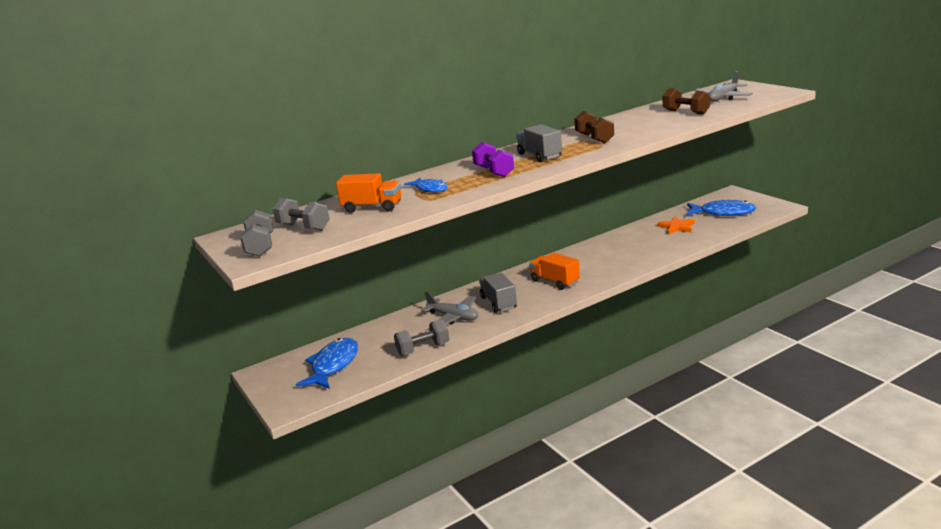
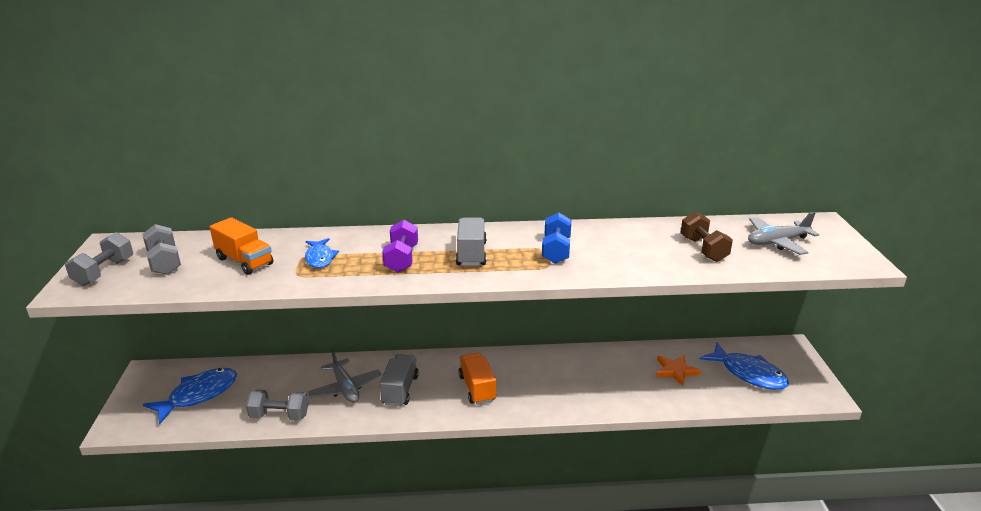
camera: 25 degrees right, 5 degrees up
(594, 138) = (556, 250): brown dumbbell -> blue dumbbell

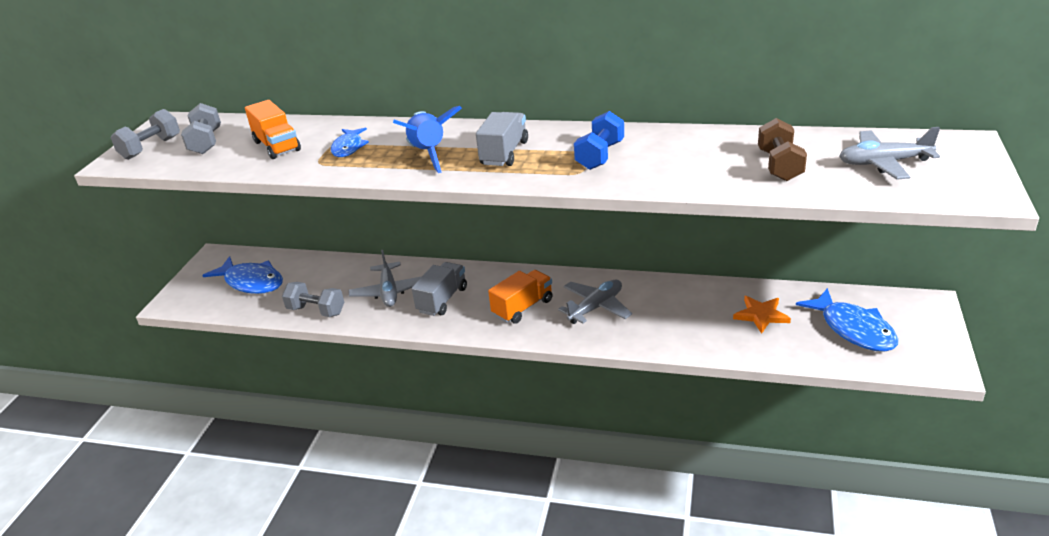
camera: 20 degrees right, 5 degrees up
(198, 395) = (251, 282): blue fish -> blue fish turned 60 degrees clockwise
(401, 259) = (428, 154): purple dumbbell -> blue rocket
(477, 388) = (523, 307): orange truck -> orange truck turned 45 degrees clockwise
(540, 380) = (596, 307): none -> grey plane

